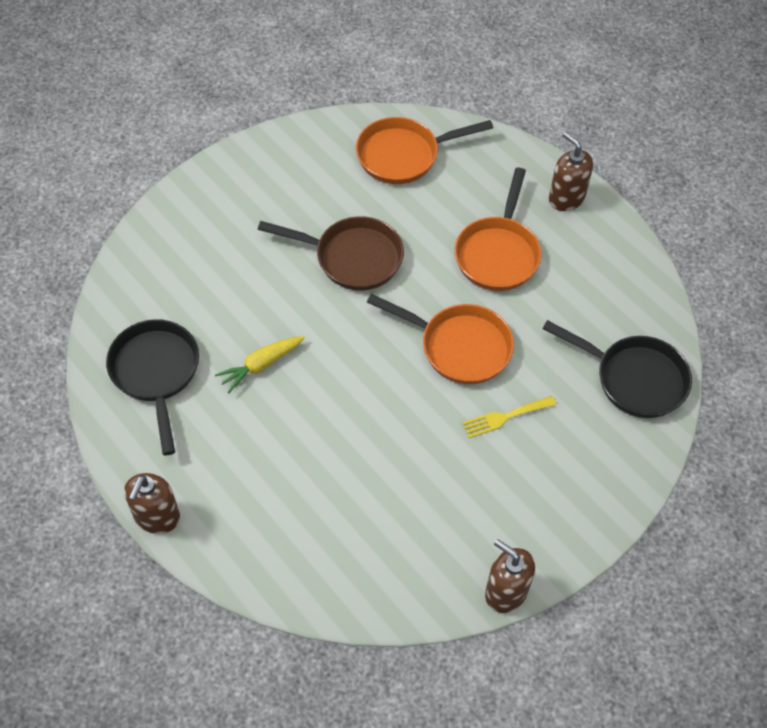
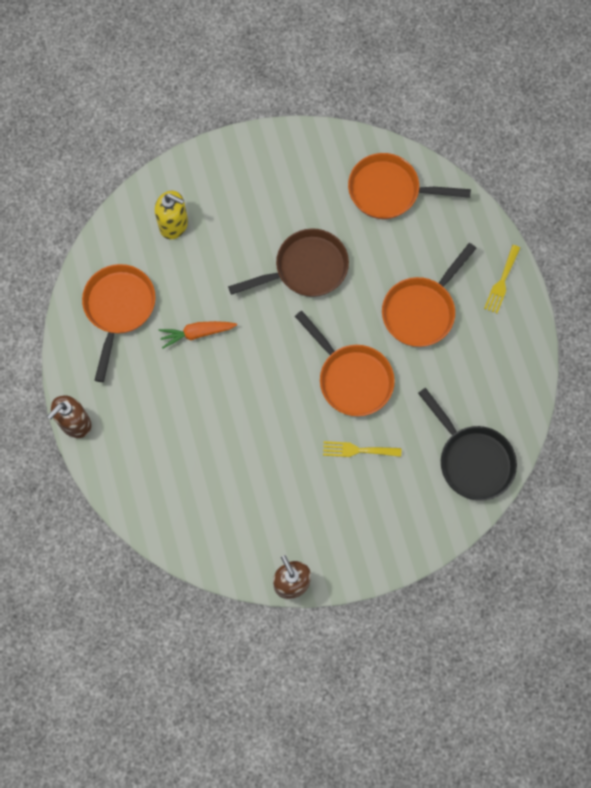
camera: 25 degrees right, 15 degrees up
(156, 373) = (119, 309): black pan -> orange pan
(182, 266) = (174, 225): none -> yellow soap dispenser
(261, 365) = (197, 333): yellow carrot -> orange carrot
(352, 258) = (305, 269): brown pan -> brown pan turned 60 degrees counterclockwise
(566, 198) = (501, 282): brown soap dispenser -> yellow fork

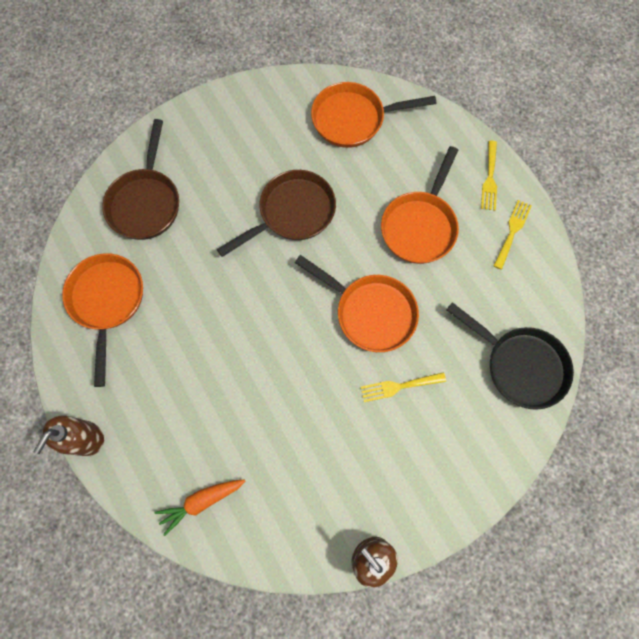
camera: 15 degrees left, 0 degrees up
(174, 225) = (146, 202): yellow soap dispenser -> brown pan
(197, 333) = (197, 306): orange carrot -> orange carrot (201, 501)
(506, 337) = (512, 231): none -> yellow fork

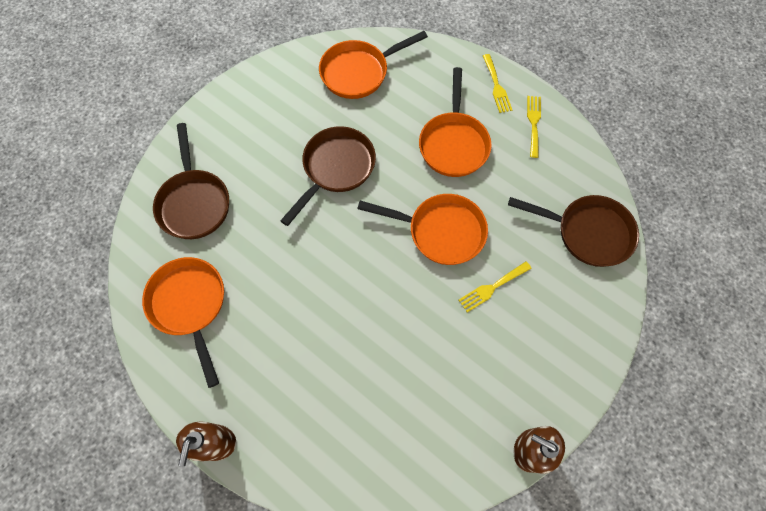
camera: 20 degrees left, 5 degrees down
(201, 501) = (353, 460): orange carrot -> none
(519, 365) = (587, 232): black pan -> brown pan

